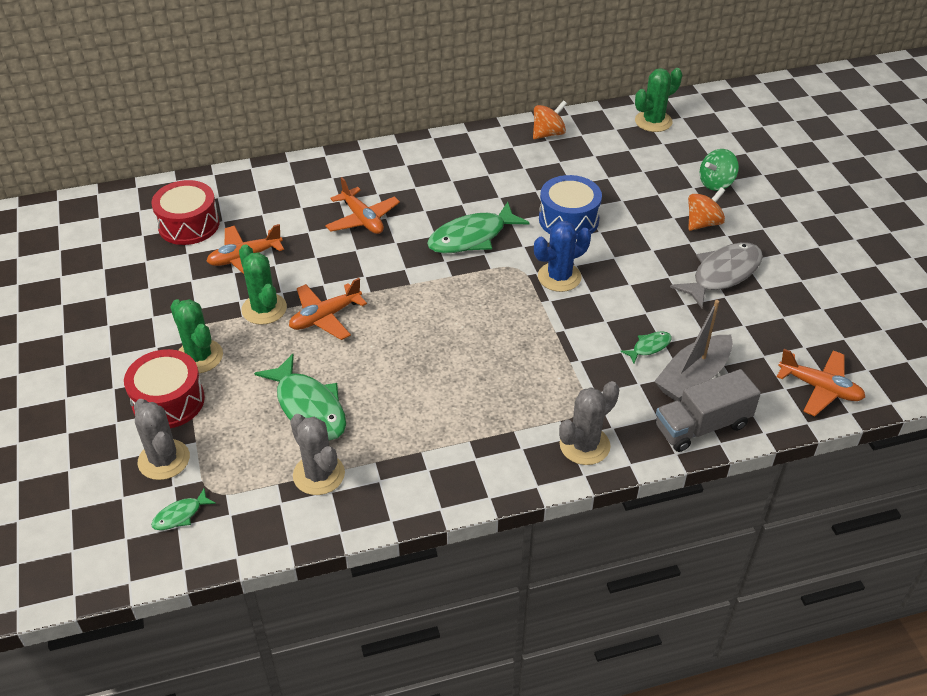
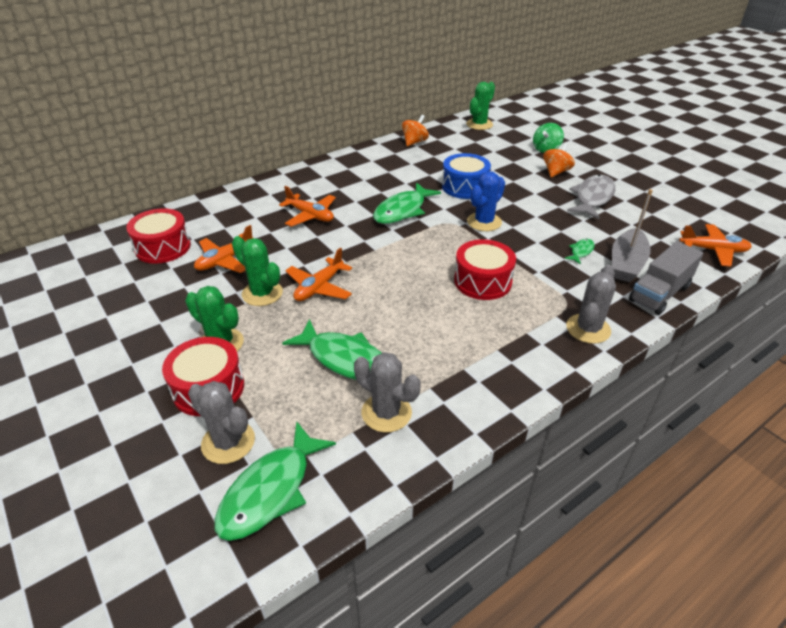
camera: 20 degrees left, 5 degrees down
(180, 515) = (271, 490): green fish -> green fish, size x2.10
(506, 356) = (482, 281): none -> red drum

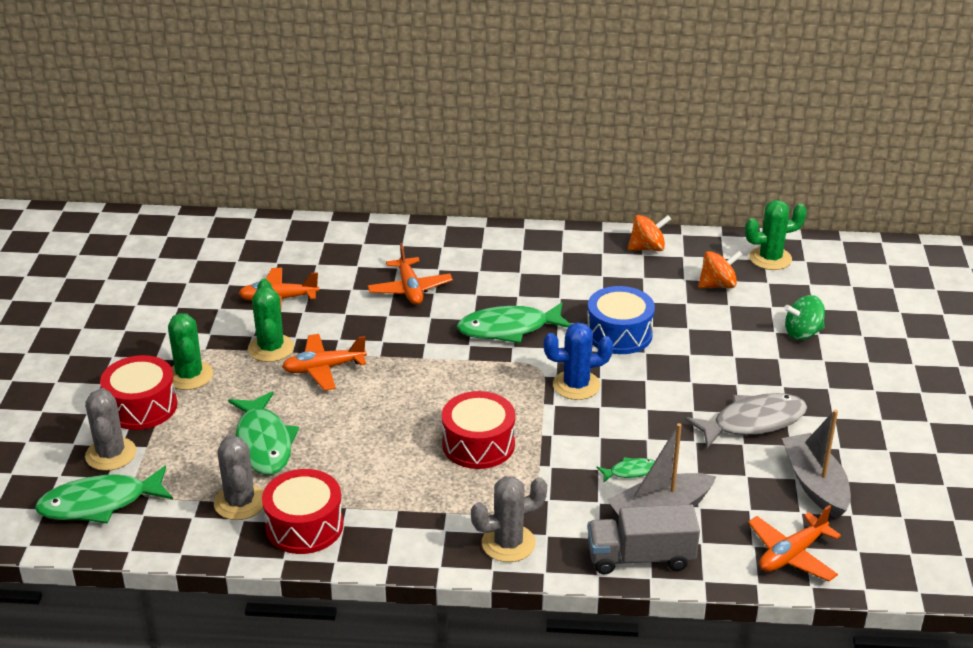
camera: 40 degrees right, 5 degrees down
(163, 247) = (243, 259): red drum -> red drum (304, 526)
(556, 172) = (763, 368): orange spinning top -> orange spinning top (718, 285)
(664, 212) = (815, 484): none -> grey boat
(713, 250) = (792, 555): orange plane -> orange plane turned 90 degrees clockwise

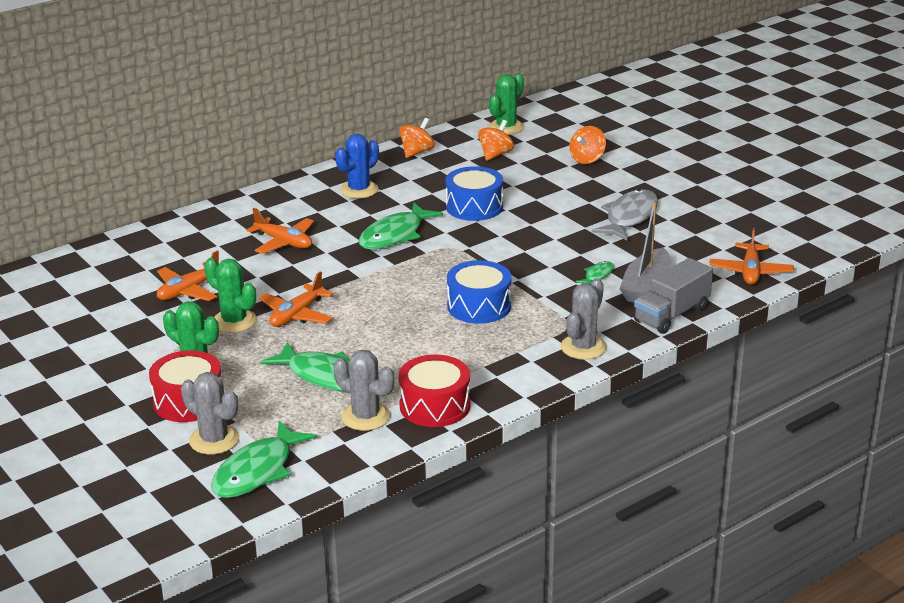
camera: 40 degrees left, 5 degrees down
(478, 444) = (479, 306): red drum -> blue drum
(576, 385) = (491, 246): blue cactus -> blue cactus (359, 190)
(802, 333) = (587, 159): green spinning top -> orange spinning top
(815, 484) = (711, 232): grey boat -> none

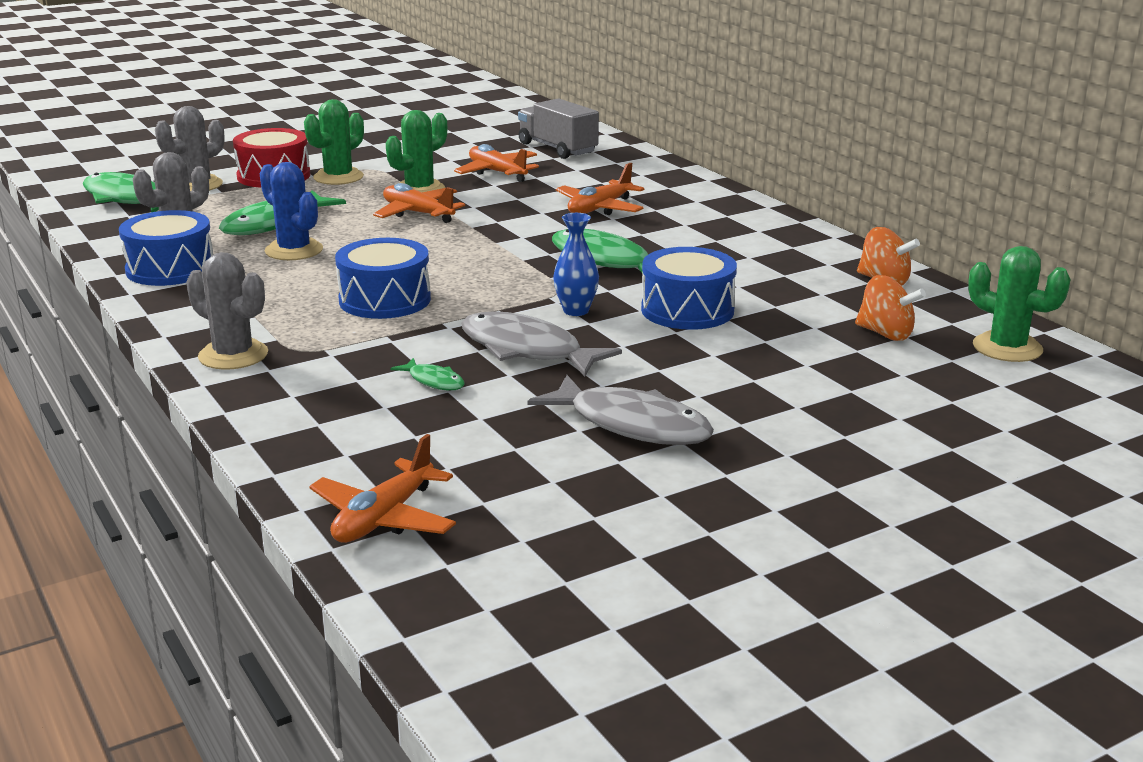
camera: 95 degrees right, 5 degrees down
(359, 190) = (748, 245): blue cactus -> blue cactus (294, 250)
(435, 406) = (170, 269): red drum -> blue drum
(483, 240) = (576, 311): none -> blue vase
(546, 251) = (527, 350): none -> grey fish
(587, 159) = (880, 408): orange spinning top -> none
(646, 286) = (380, 415): grey boat -> none
(671, 314) = (279, 426): grey truck -> grey truck (557, 148)
(750, 271) = (384, 518): orange plane -> orange plane turned 75 degrees counterclockwise

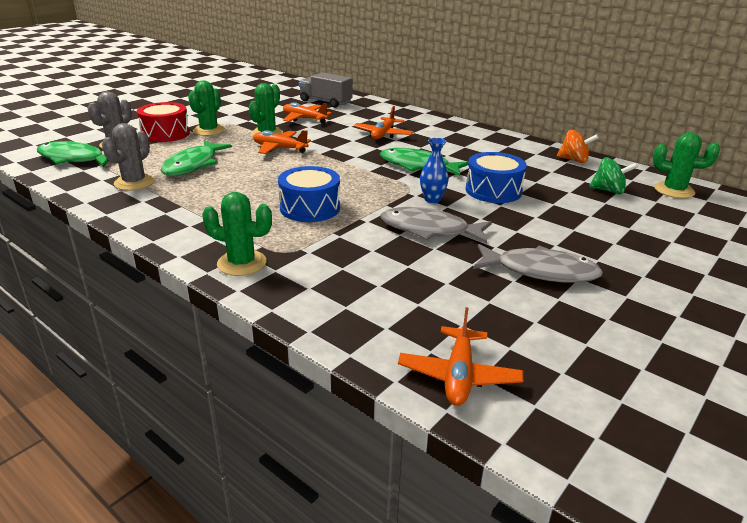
camera: 20 degrees left, 5 degrees up
(170, 269) = (144, 205): blue drum -> none
(233, 355) = (242, 263): grey cactus -> green cactus
(294, 250) = (220, 181): blue cactus -> none
(433, 381) = (393, 261): green fish -> none
(885, 334) = (608, 191): orange spinning top -> green spinning top

